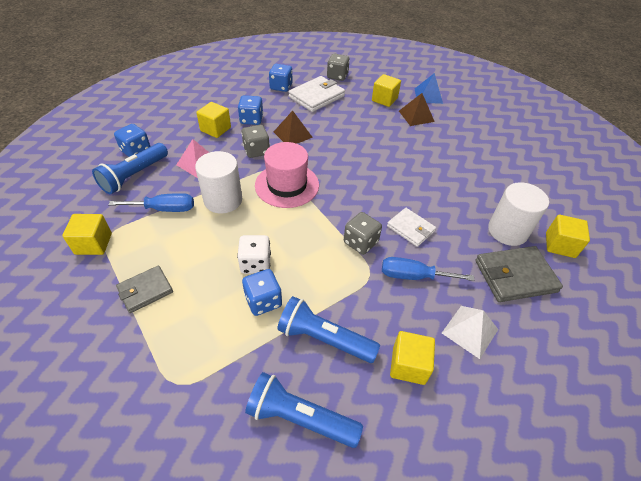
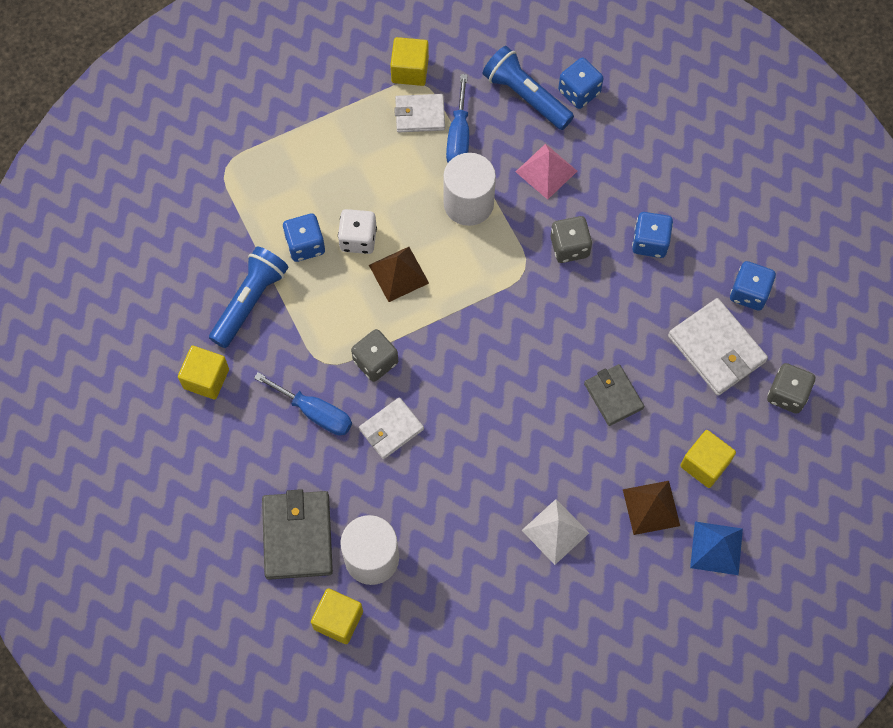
camera: 100 degrees right, 20 degrees up
(140, 234) = (420, 115): none -> white wallet
(145, 290) = (336, 130): grey wallet -> grey wallet (613, 396)
(215, 129) = (626, 191): yellow cube -> none
(287, 185) = (490, 283): pink hat -> none
(292, 134) = (607, 300): brown pyramid -> brown pyramid (398, 274)
(300, 417) = (174, 270): blue flashlight -> none
(413, 276) = (315, 412): blue screwdriver -> blue screwdriver turned 105 degrees clockwise
(469, 331) = (233, 454): white pyramid -> white pyramid (555, 531)

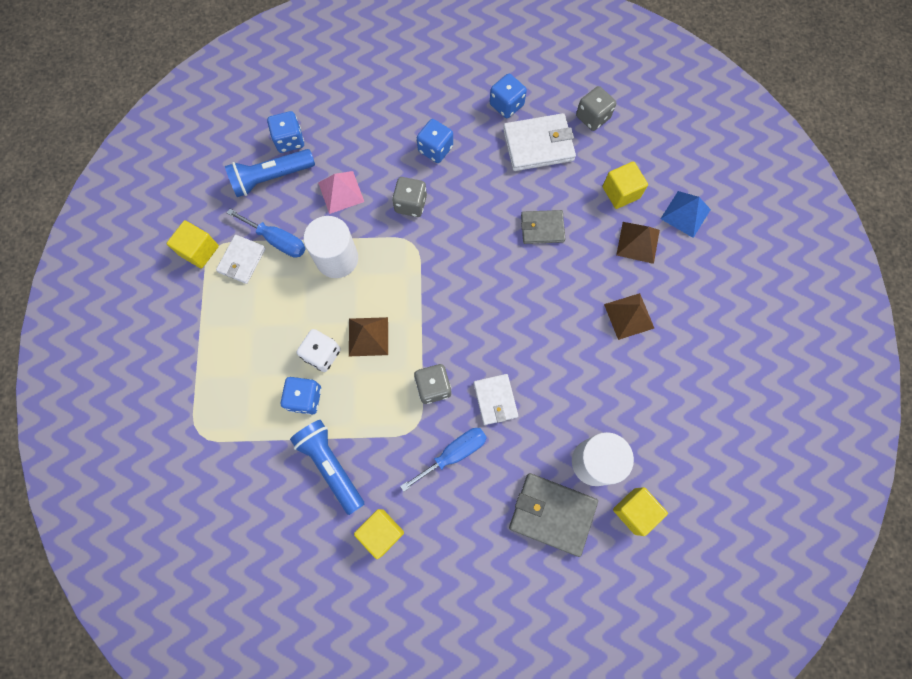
camera: 65 degrees left, 5 degrees up
(555, 531) = (629, 316): white pyramid -> brown pyramid

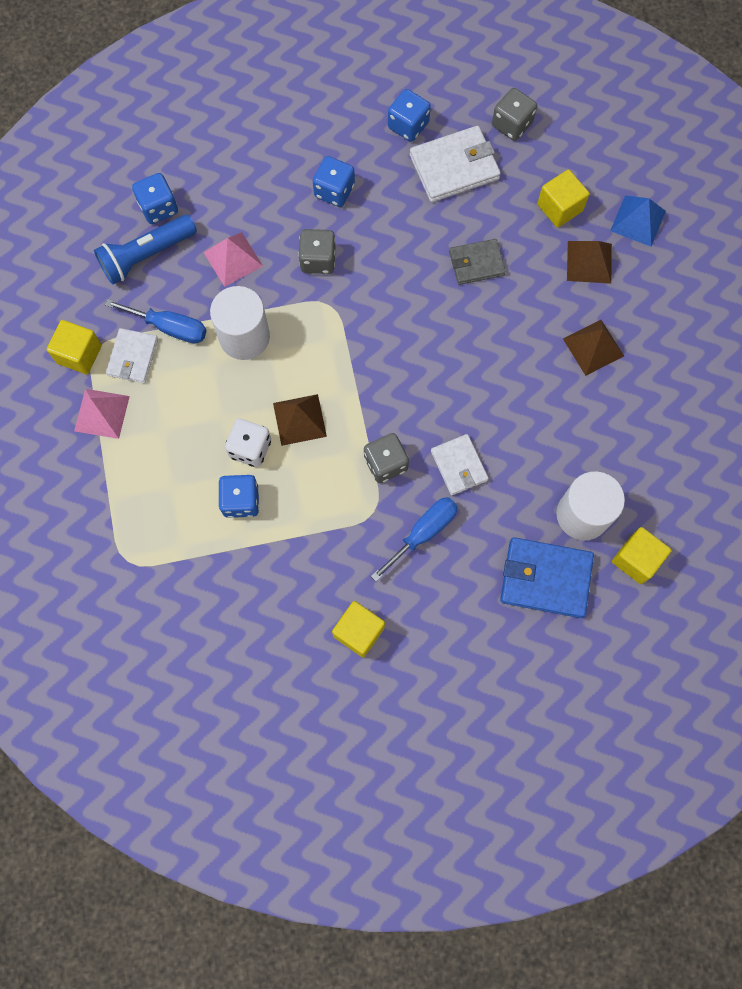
camera: 10 degrees left, 0 degrees up
(206, 303) = (101, 413): none -> pink pyramid
(331, 465) = (286, 569): blue flashlight -> none
(552, 514) = (545, 578): grey wallet -> blue wallet

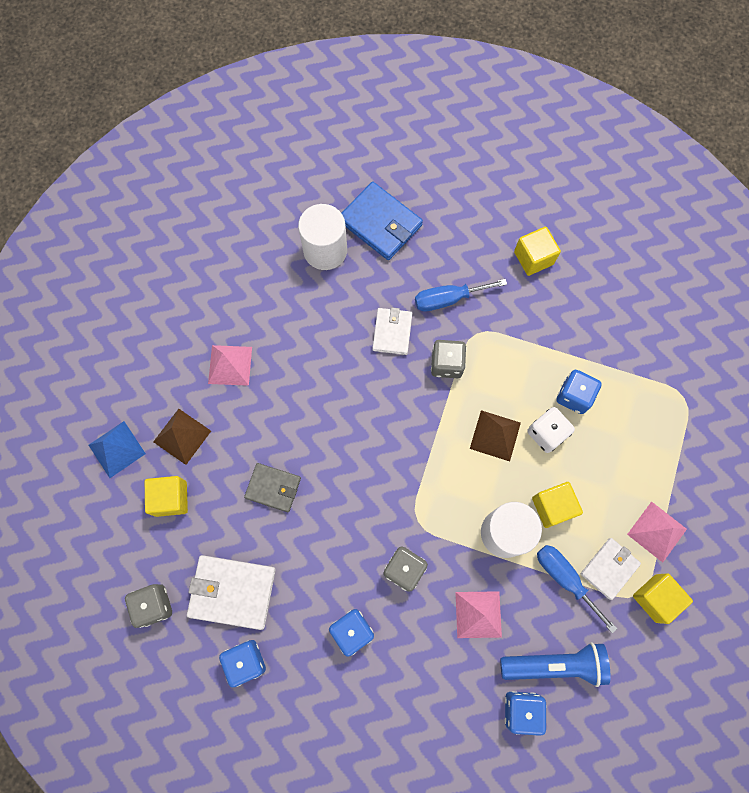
camera: 150 degrees left, 0 degrees up
(593, 347) = (230, 365): brown pyramid -> pink pyramid
(636, 559) = (309, 202): yellow cube -> yellow cube (552, 507)

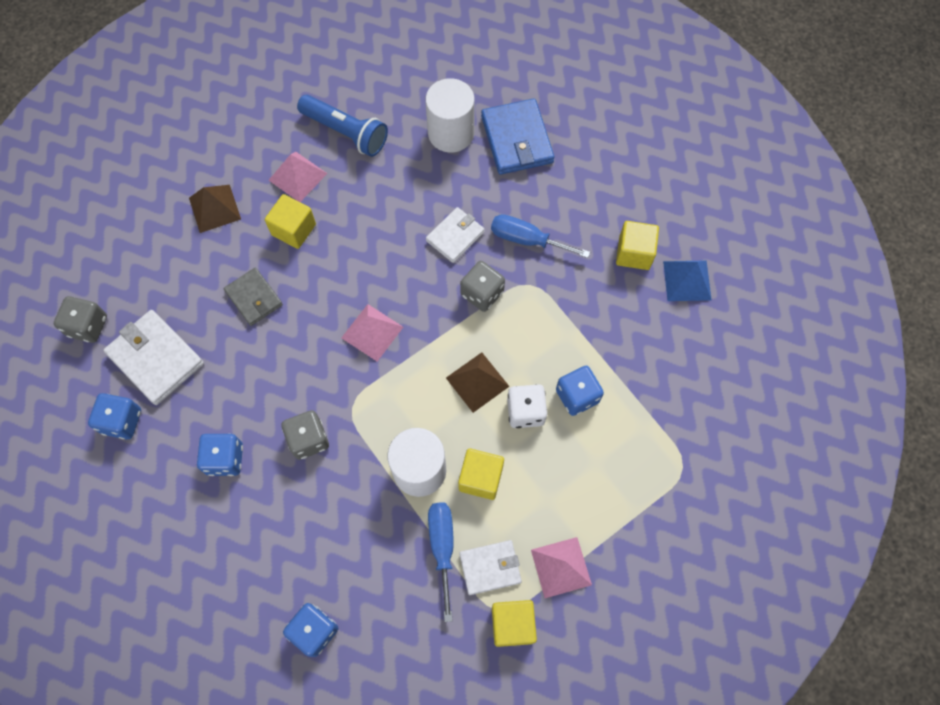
camera: 35 degrees right, 5 degrees down
(117, 449) = (156, 185): blue pyramid -> blue pyramid (687, 280)
(171, 498) = (167, 251): yellow cube -> yellow cube (293, 229)
(478, 614) = (341, 522): pink pyramid -> pink pyramid (372, 332)
(555, 664) = (374, 614): blue flashlight -> blue flashlight (345, 132)

